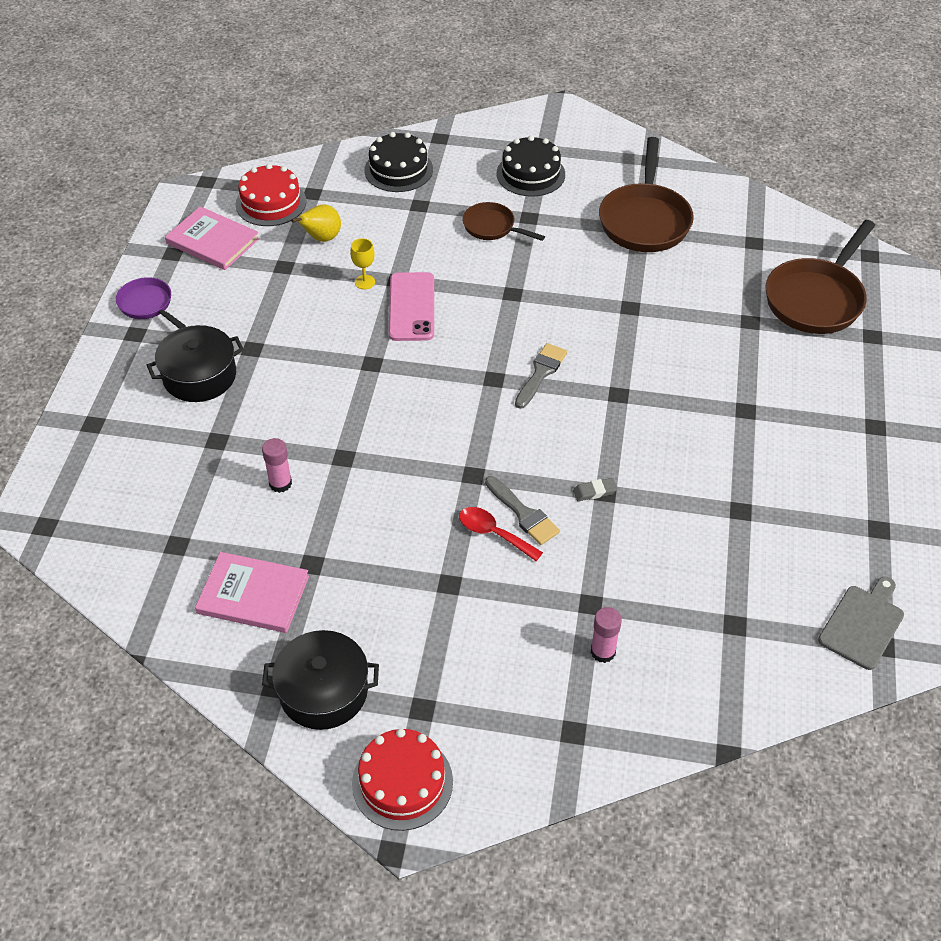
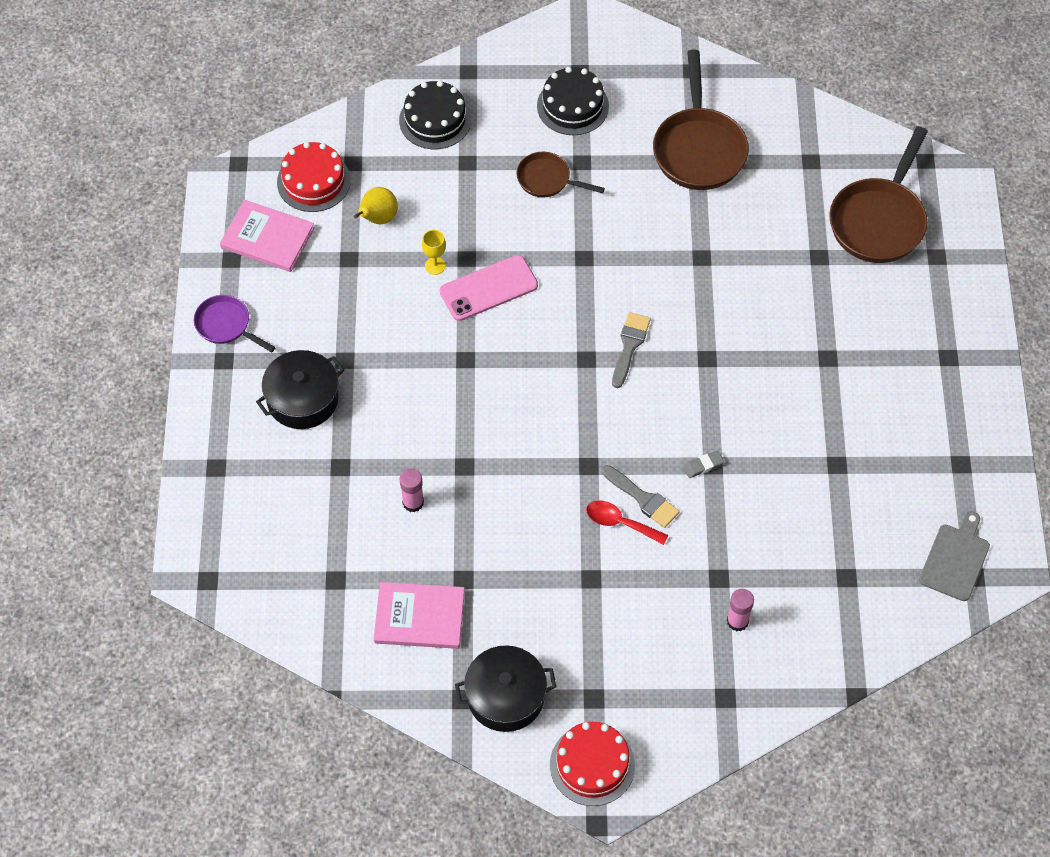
camera: 10 degrees left, 10 degrees up
(412, 307) = (488, 288): pink phone -> pink phone turned 75 degrees clockwise

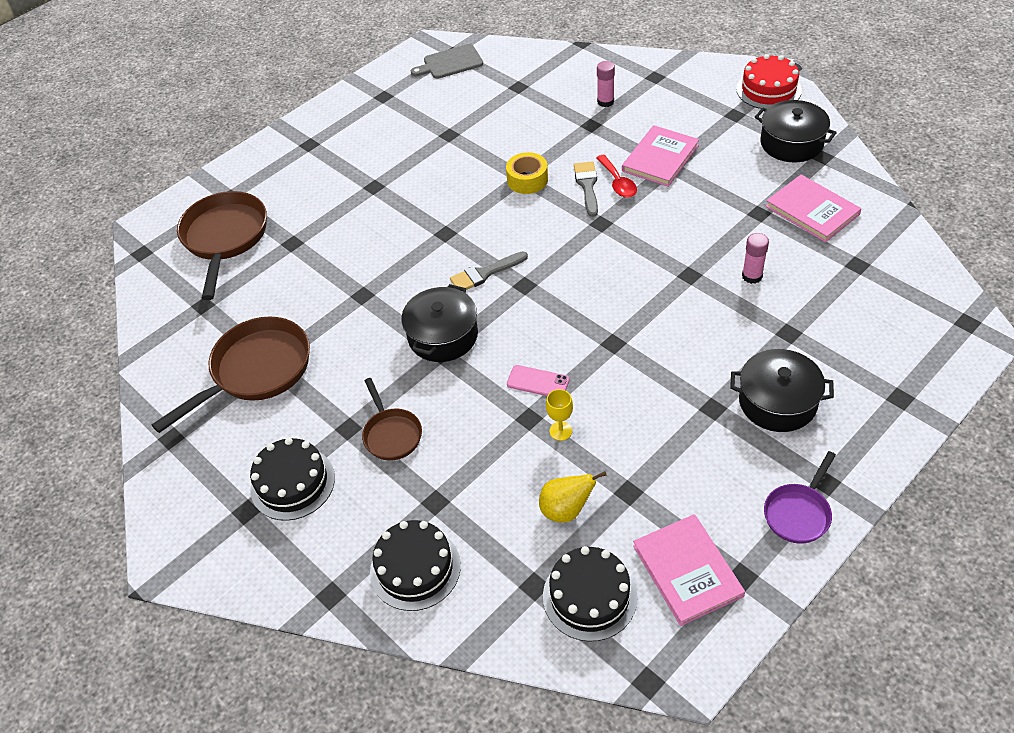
camera: 130 degrees left, 10 degrees down
(226, 325) = (798, 513): purple pan -> purple pan turned 45 degrees clockwise
(313, 181) = (589, 596): red cake -> black cake
(488, 288) = (538, 382): pink phone -> pink phone, size x0.60
(598, 272) = (443, 336): none -> black pot
(610, 582) = (660, 158): none -> pink book
(703, 466) = (527, 180): grey eraser -> yellow tape
(879, 221) = (225, 238): brown pan -> brown pan turned 75 degrees counterclockwise

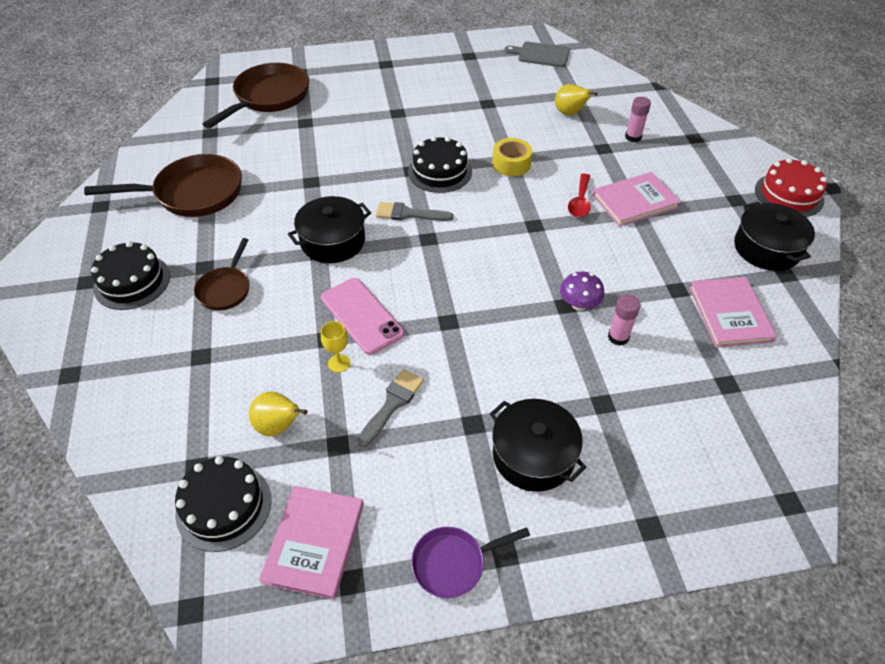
camera: 30 degrees right, 0 degrees up
(415, 568) = (137, 394): black cake -> black cake (440, 171)
(531, 107) = (570, 113): none -> yellow pear
(538, 382) = (362, 315): pink phone -> pink phone, size x1.67
(587, 186) = (553, 192): grey brush -> grey brush (392, 404)
(699, 268) = (579, 304): none -> purple mushroom

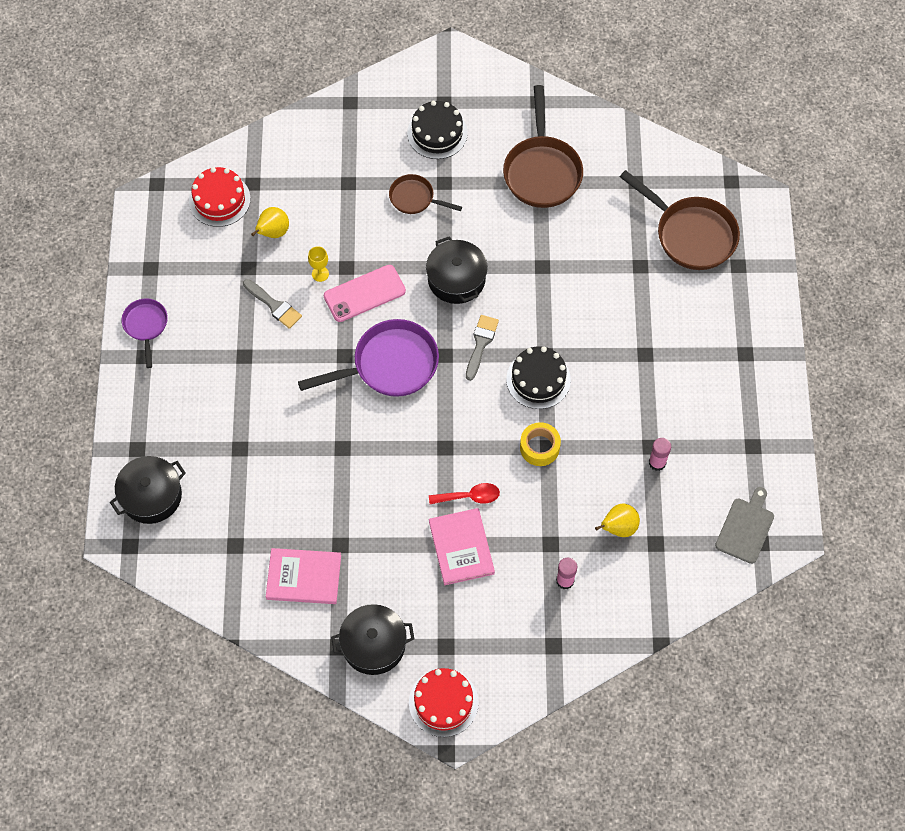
camera: 100 degrees right, 15 degrees up
(224, 506) = (219, 200): black cake -> red cake
(314, 542) = (181, 249): pink book -> none
(451, 280) = (389, 365): none -> purple pan
(533, 455) = (209, 390): black pot -> black pot (151, 496)
(579, 304) = (340, 459): purple mushroom -> none
(580, 202) = (470, 496): red spoon -> red spoon turned 150 degrees clockwise
(618, 337) = (299, 479): pink glue stick -> pink glue stick (657, 462)

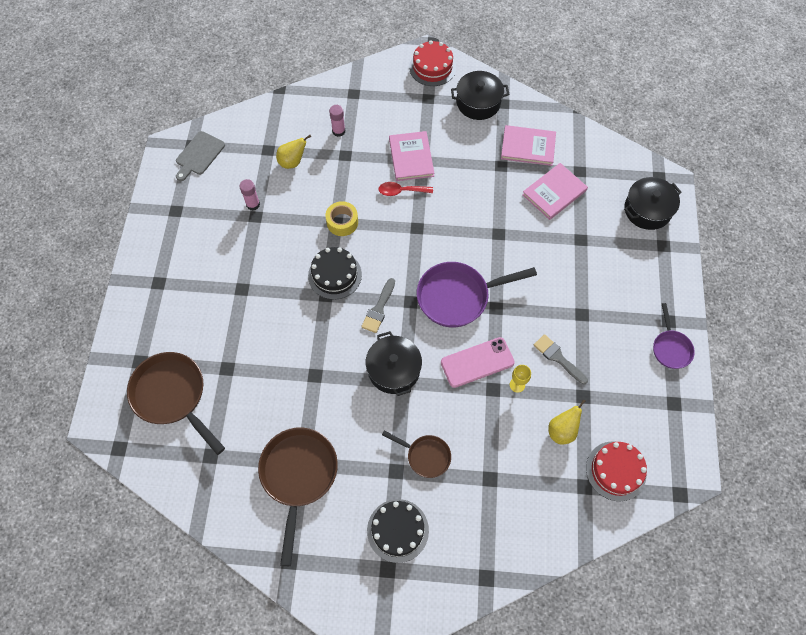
camera: 175 degrees left, 0 degrees up
(270, 511) = (554, 192): none -> pink book

